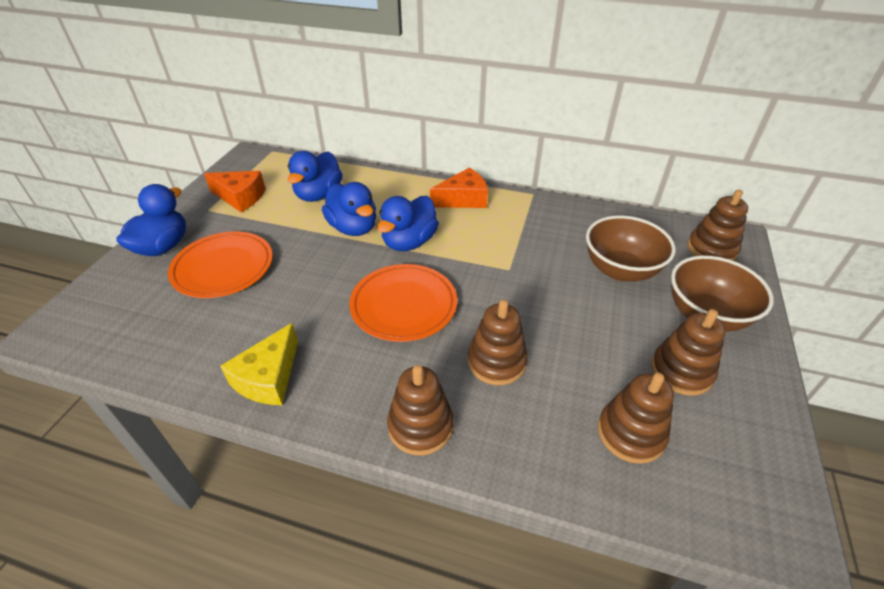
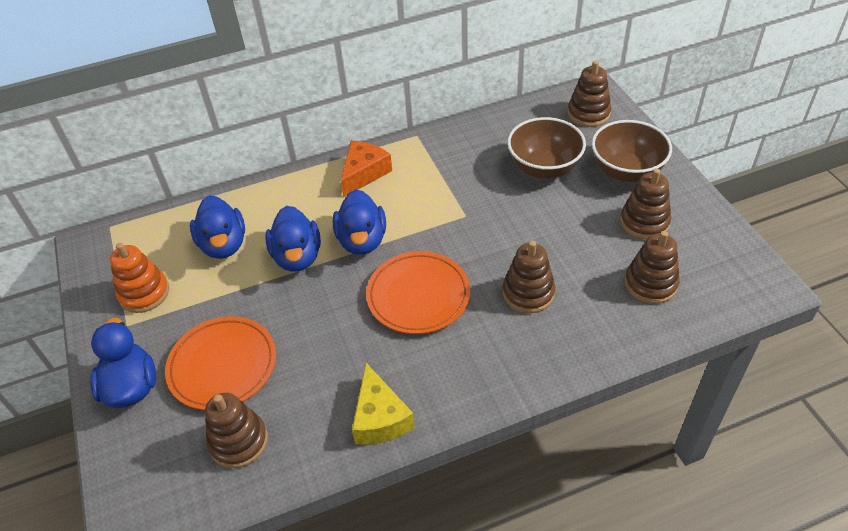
camera: 35 degrees left, 5 degrees up
(240, 197) = (144, 293): orange cheese -> orange stacking toy
(353, 228) = (297, 257): blue duck -> blue duck turned 60 degrees clockwise
(420, 426) = (525, 370): brown stacking toy -> brown stacking toy (238, 441)

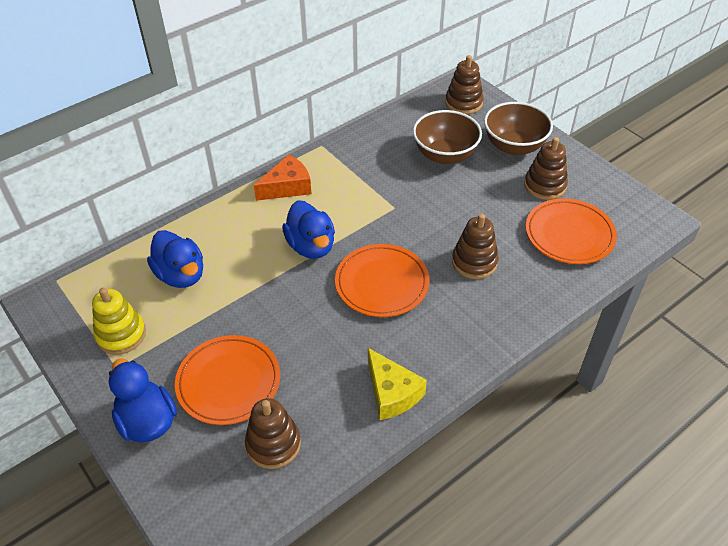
camera: 20 degrees left, 0 degrees up
(144, 293) = (121, 335): orange stacking toy -> yellow stacking toy
(297, 257) = (257, 272): blue duck -> none
(364, 173) = (287, 187): orange cheese -> orange cheese turned 45 degrees clockwise
(650, 284) = (569, 234): brown stacking toy -> orange plate

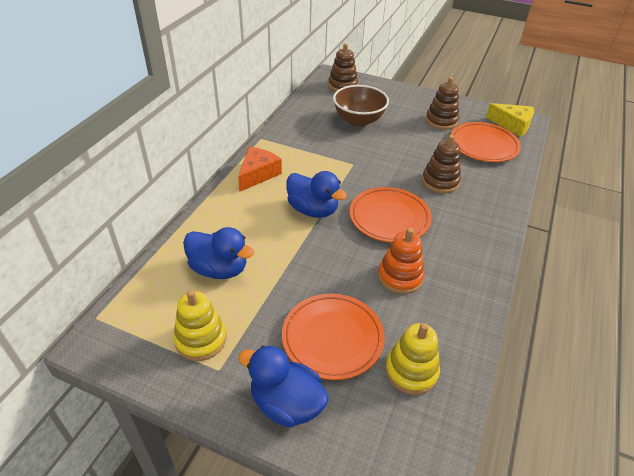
camera: 30 degrees left, 5 degrees down
(273, 444) = (411, 371): brown stacking toy -> yellow stacking toy
(339, 350) = (400, 277): none -> orange stacking toy
(392, 393) = (465, 291): yellow cheese -> yellow cheese (512, 125)
(514, 146) = (400, 103): brown bowl -> none

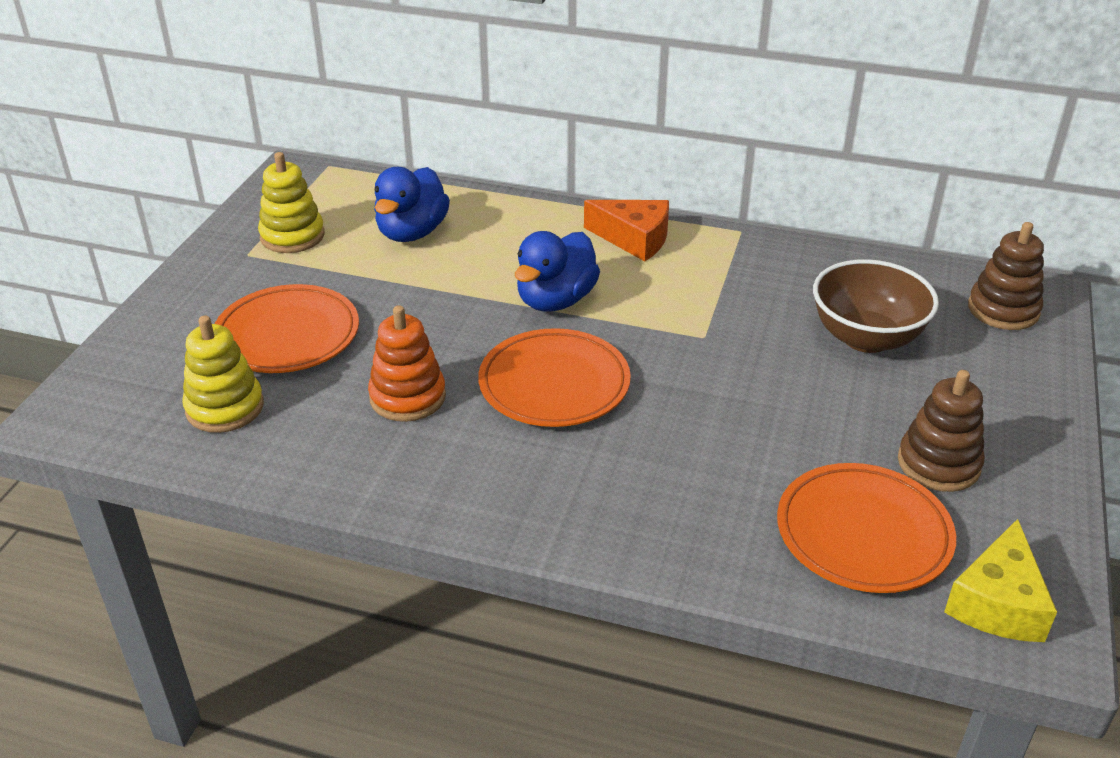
camera: 85 degrees right, 5 degrees down
(286, 404) = (192, 306): blue duck -> none
(440, 181) = (686, 453): brown stacking toy -> none

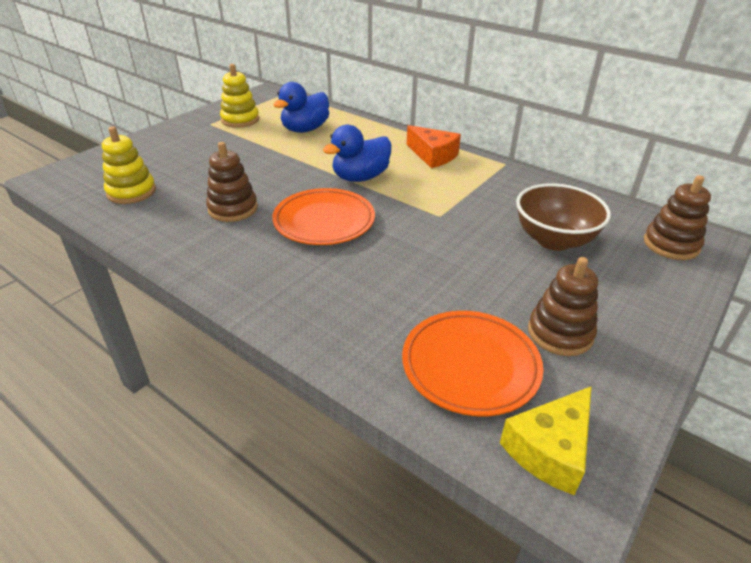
camera: 20 degrees right, 0 degrees up
(287, 335) = (195, 164): orange plate -> none
(407, 397) = (233, 209): orange stacking toy -> brown stacking toy

